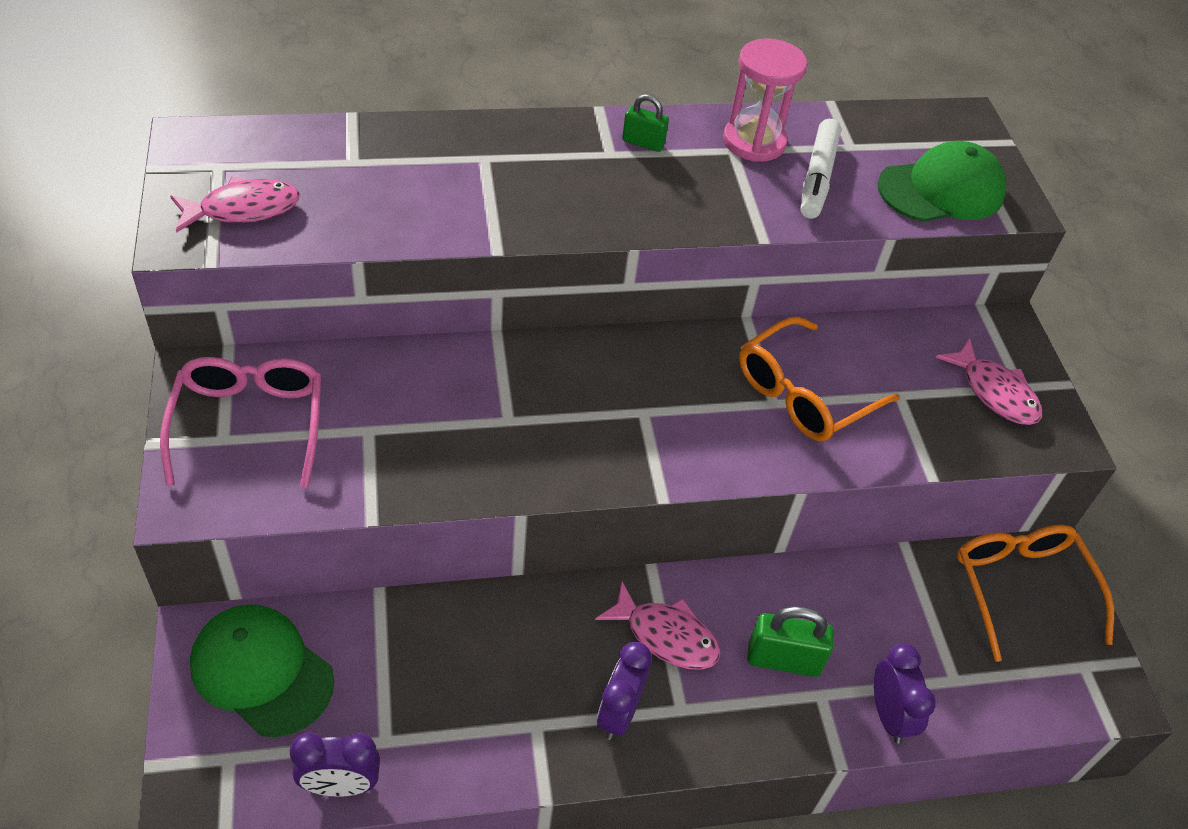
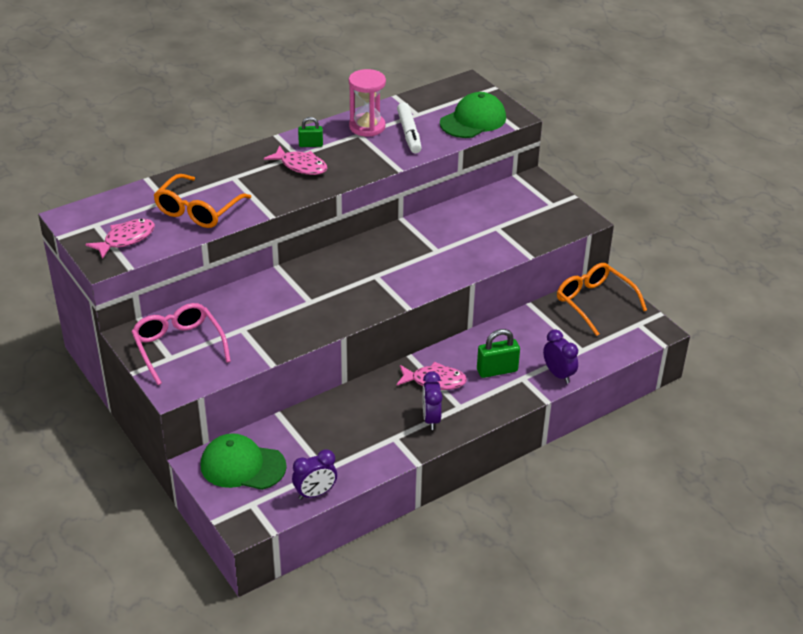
camera: 20 degrees left, 10 degrees down
(805, 393) = (450, 242): orange glasses -> orange glasses (198, 210)
(994, 392) = (541, 211): pink fish -> pink fish (301, 166)

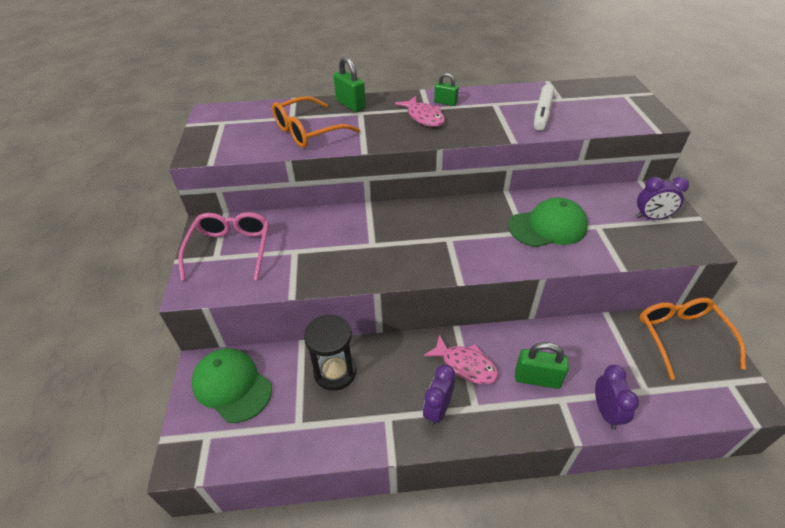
camera: 30 degrees right, 5 degrees up
(126, 239) = (231, 139): pink fish -> none
(216, 171) = (351, 105): none -> green padlock
(315, 493) = (270, 452): purple clock -> purple clock (651, 217)
(327, 424) = (335, 372): none -> black hourglass
(367, 127) = (506, 99): pink hourglass -> none
(473, 120) = (614, 115): green cap -> green cap (548, 227)

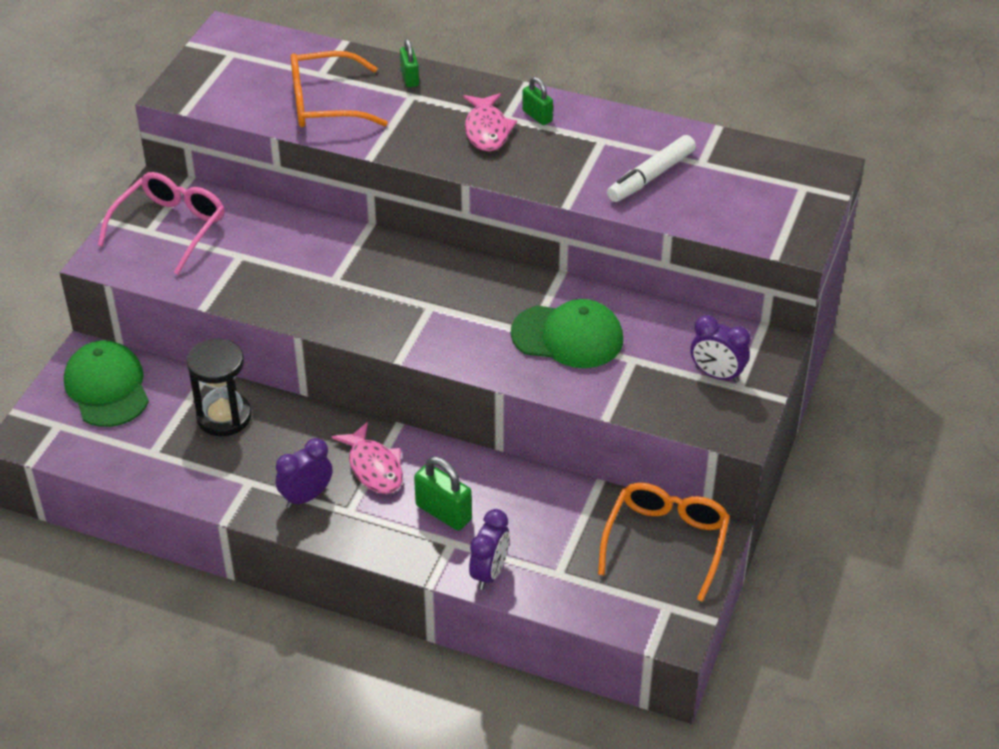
camera: 25 degrees right, 0 degrees up
(351, 105) = (409, 78): green padlock -> green padlock, size x0.64

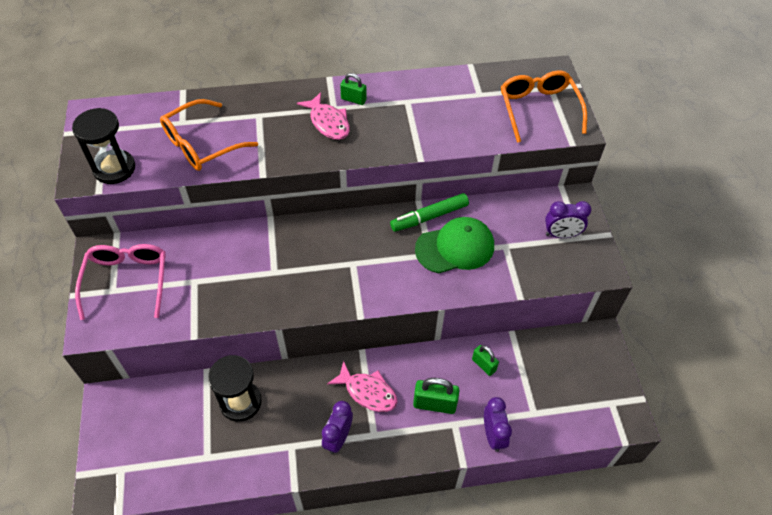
camera: 30 degrees left, 10 degrees up
(107, 387) = (140, 419): green cap -> none
(215, 95) = (114, 168): none -> black hourglass
(409, 78) = (248, 102): green padlock -> green padlock (483, 365)
(562, 293) = (429, 217): none -> green marker
(651, 176) = (457, 116): white marker -> none
(665, 543) = (579, 357): orange glasses -> orange glasses (539, 110)

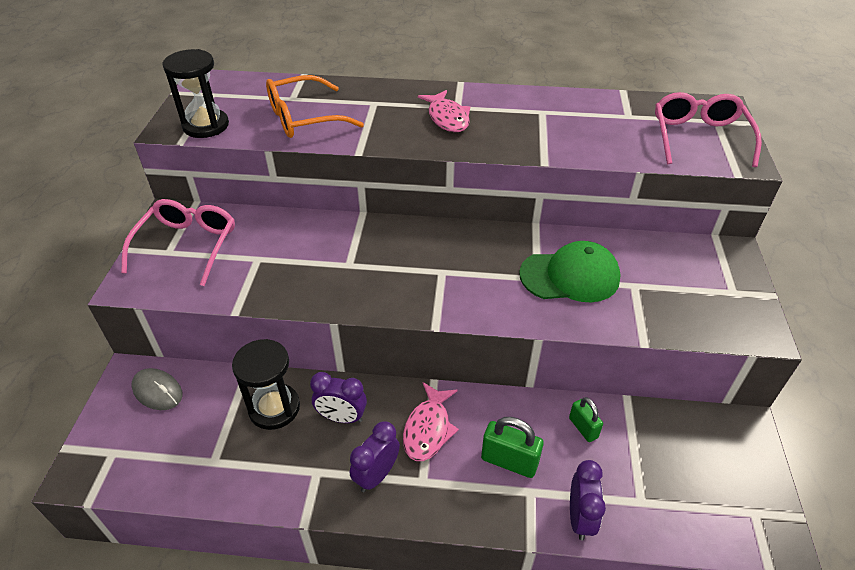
camera: 15 degrees right, 10 degrees down
(137, 409) = (157, 391): none -> grey mouse
(353, 99) = (481, 103): green padlock -> none
(367, 392) = (428, 429): pink fish -> pink fish turned 60 degrees clockwise
(429, 217) = (545, 241): green marker -> none
(539, 110) = (699, 138): orange glasses -> pink glasses
(561, 235) = (709, 285): purple clock -> purple clock (342, 417)

